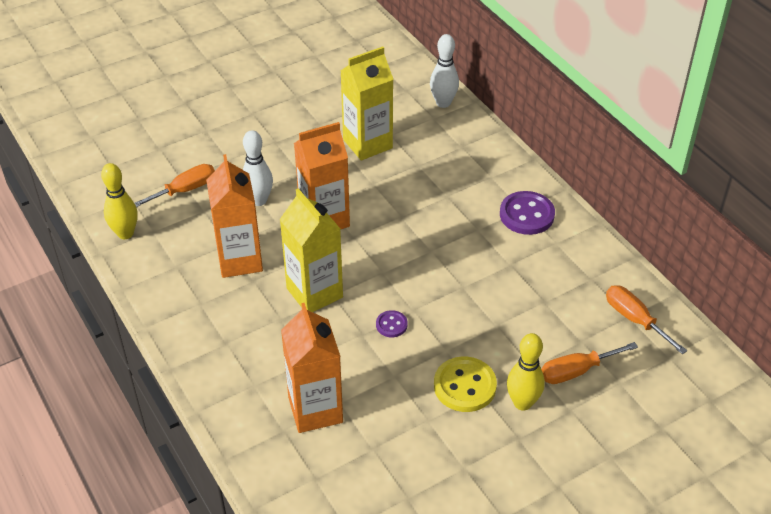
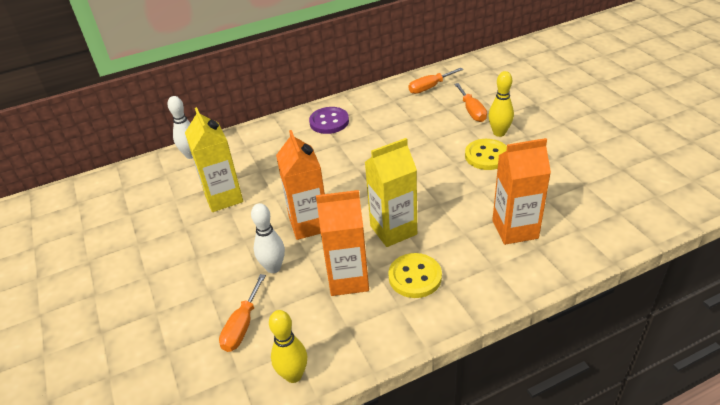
camera: 80 degrees left, 5 degrees down
(185, 190) = (242, 326): orange screwdriver -> orange screwdriver turned 135 degrees counterclockwise
(240, 315) = (415, 277): none -> yellow button
(391, 325) = (430, 188): purple button -> none

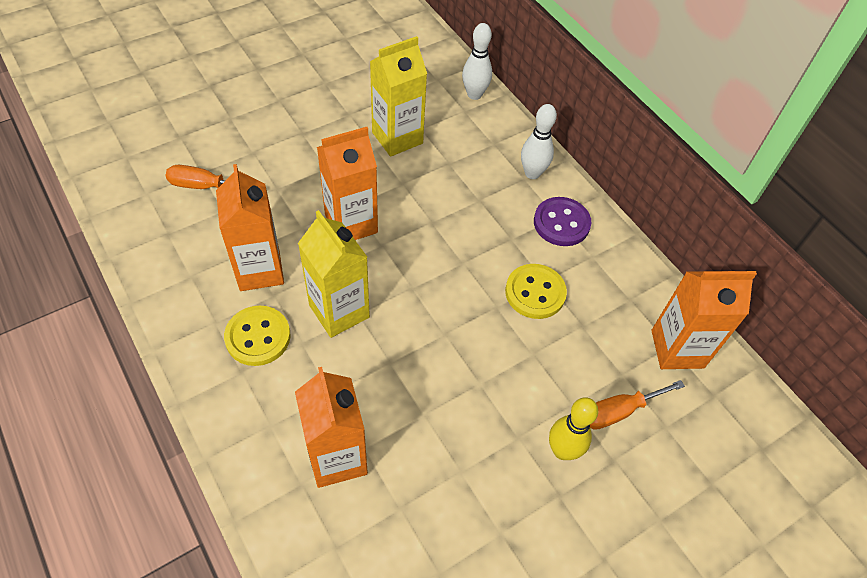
camera: 75 degrees right, 15 degrees up
(273, 267) = (282, 200): white bowling pin -> white bowling pin (532, 173)
(293, 375) = (137, 235): yellow bowling pin -> none
(429, 87) = (677, 349): orange screwdriver -> orange carton
(486, 156) = (500, 429): yellow button -> yellow button (535, 293)

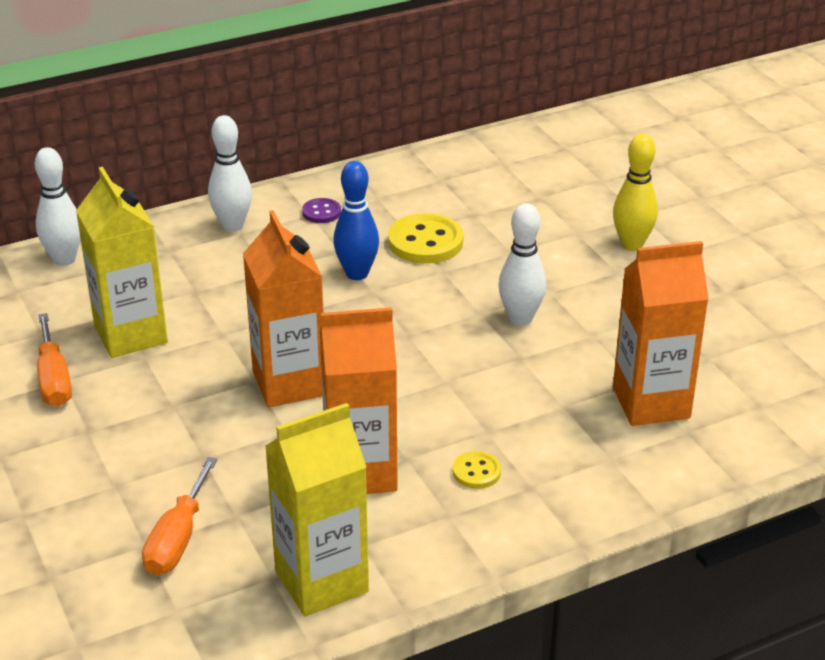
camera: 80 degrees left, 20 degrees down
(258, 337) = (476, 472): yellow button -> yellow button, size x0.53
(339, 311) = (439, 397): yellow carton -> yellow carton (321, 581)
(440, 362) = (520, 318): none -> white bowling pin
(484, 251) = (357, 274): none -> blue bowling pin
(561, 223) = (321, 212): purple button -> purple button, size x0.53
(618, 411) = (584, 205): orange screwdriver -> orange screwdriver (54, 379)
(677, 349) = (508, 160): orange carton -> none

